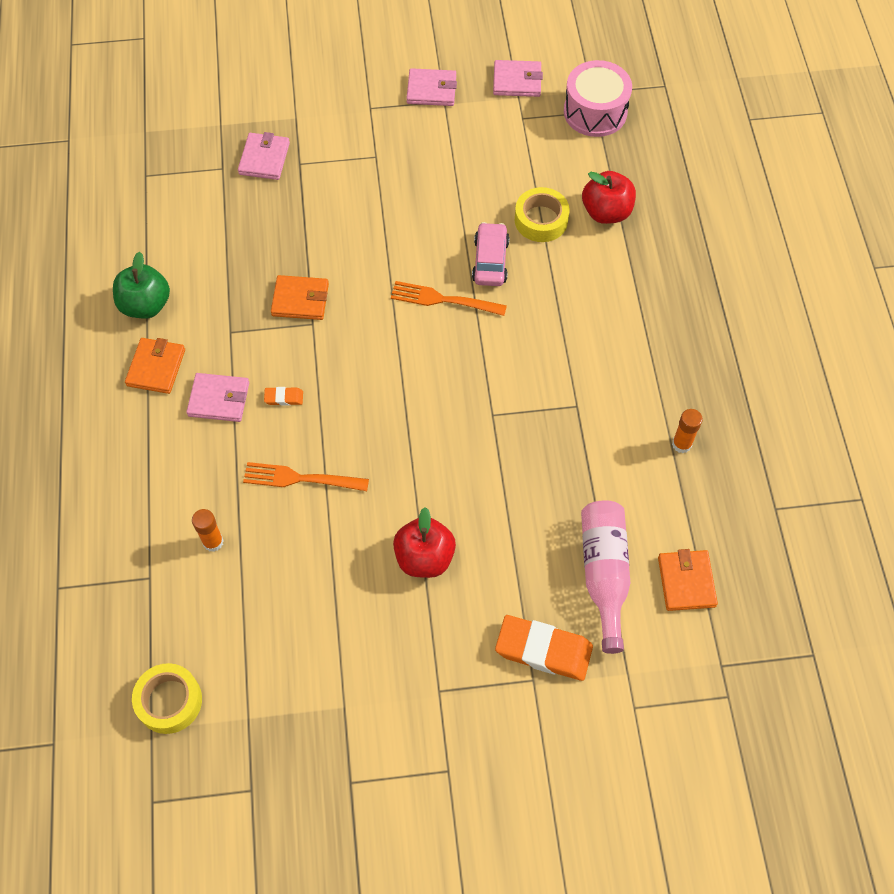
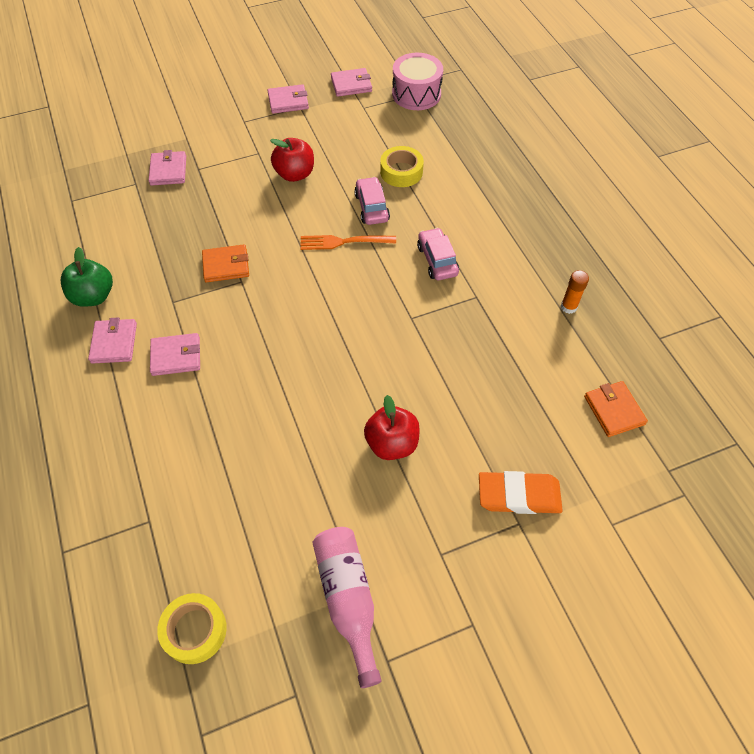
camera: 15 degrees left, 5 degrees down
(156, 367) = (114, 343): orange wallet -> pink wallet
(213, 542) = (200, 475): orange glue stick -> none
(284, 398) = (232, 343): orange eraser -> none
(300, 478) = (265, 404): orange fork -> none
(546, 348) = (437, 260): none -> pink car
(604, 574) = (546, 420): pink bottle -> pink bottle (348, 600)
(606, 212) = (449, 157): red apple -> red apple (295, 174)

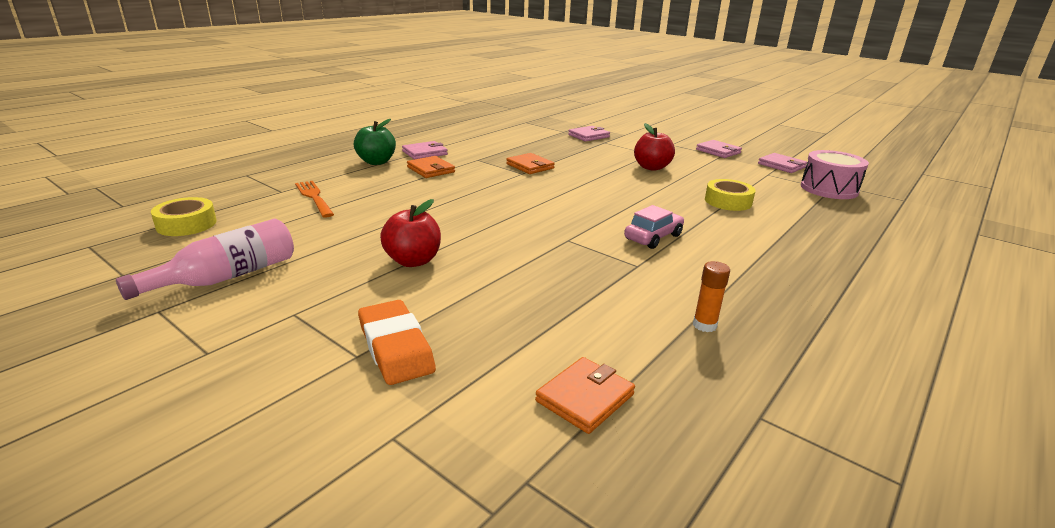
camera: 60 degrees right, 30 degrees down
(93, 296) = (457, 141): green apple -> green apple (376, 162)
(176, 356) = (431, 170): pink wallet -> orange wallet
(343, 242) = (612, 196): orange fork -> orange fork (314, 197)
(371, 207) = (667, 199): pink car -> none

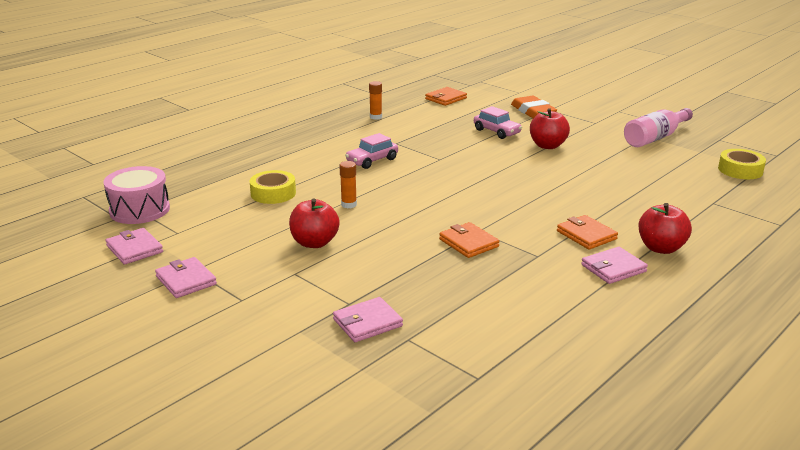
camera: 175 degrees left, 0 degrees up
(314, 197) = (673, 195): orange fork -> none
(376, 162) = (661, 248): green apple -> red apple
(483, 289) = (496, 132): none -> pink car
(645, 192) = (349, 204): none -> orange glue stick

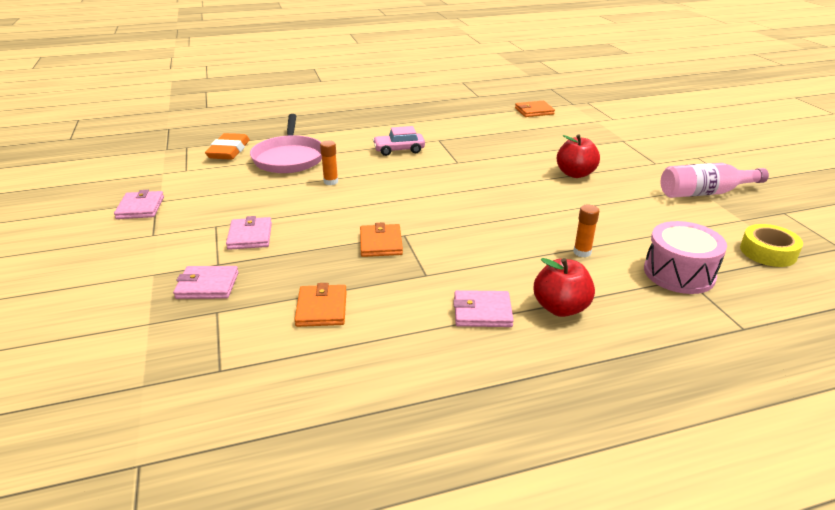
camera: 30 degrees right, 5 degrees up
(134, 249) = (144, 174): pink wallet -> pink wallet (250, 236)
(139, 210) = (187, 147): pink drum -> pink drum (679, 273)
(273, 193) = (289, 158): yellow tape -> pink pan
(314, 243) = (263, 205): red apple -> none
(376, 117) = (451, 115): orange glue stick -> orange glue stick (582, 252)
(496, 132) = (542, 150): pink car -> none
(533, 111) = (603, 139): orange eraser -> orange eraser (229, 151)
(586, 235) = (499, 270): orange wallet -> orange wallet (322, 308)

